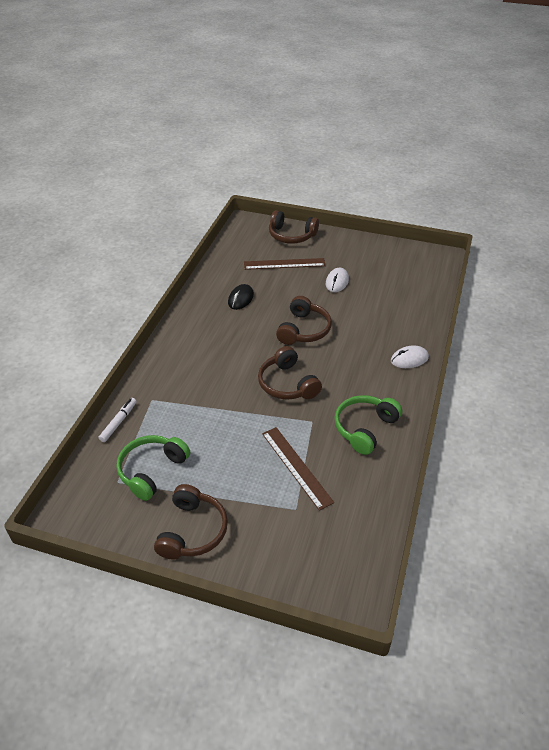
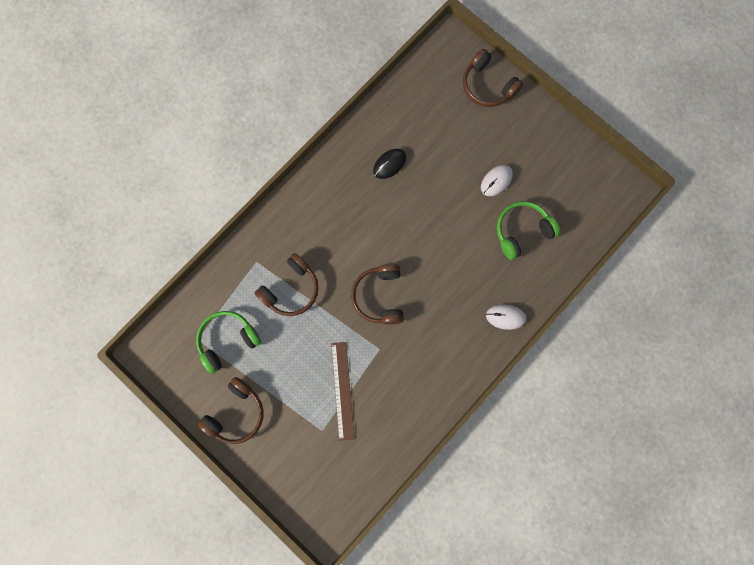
camera: 25 degrees right, 35 degrees up
(118, 422) = (220, 275): white marker -> none
(284, 264) = (457, 130): brown ruler -> none
(304, 330) = (428, 235): brown headphones -> brown headphones (291, 289)
(364, 428) = (419, 377): green headphones -> green headphones (522, 231)

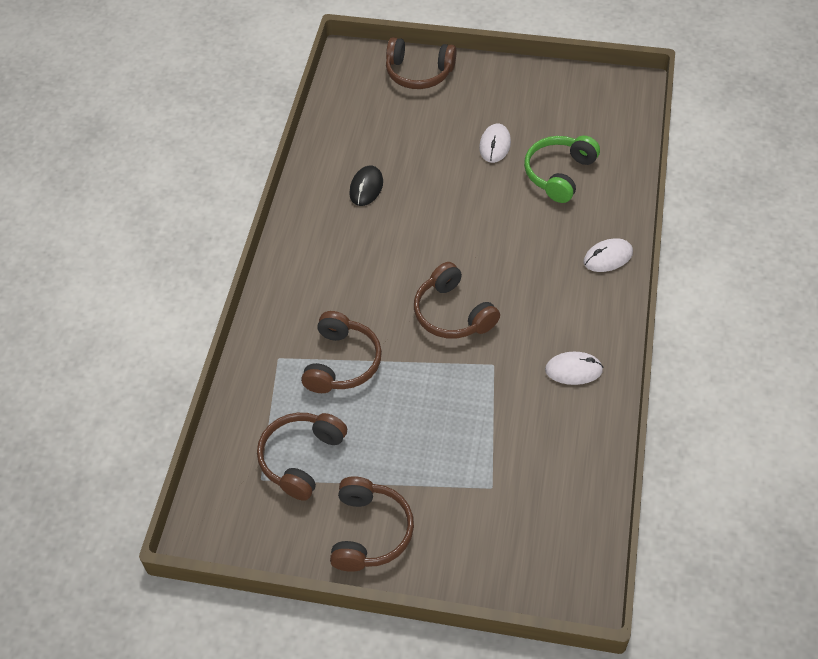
camera: 30 degrees left, 25 degrees down
(228, 340) = (301, 458): green headphones -> brown headphones
(342, 390) = (483, 430): brown ruler -> none
(424, 384) = (573, 370): none -> white mouse

